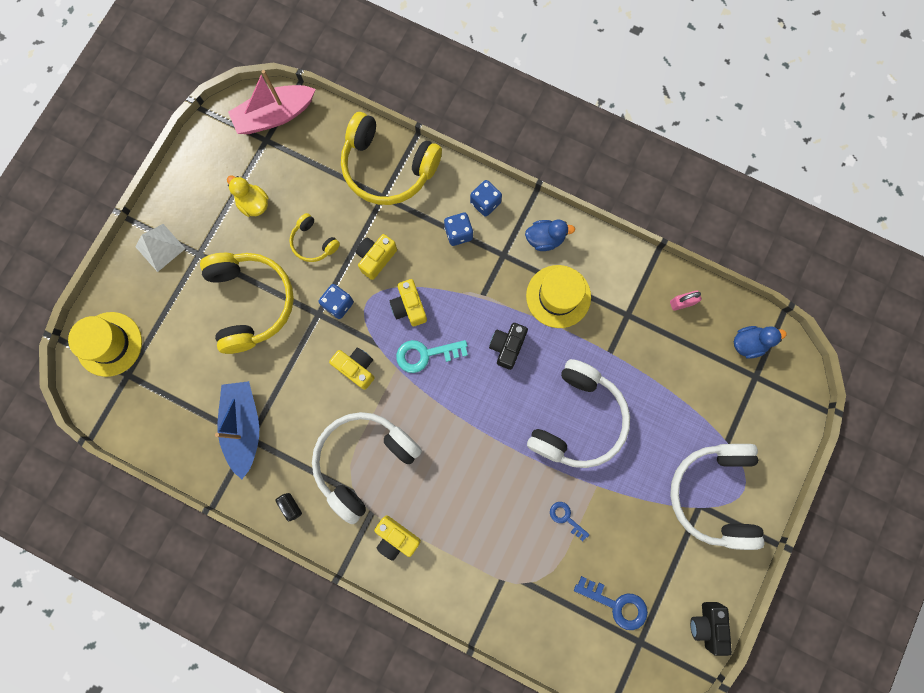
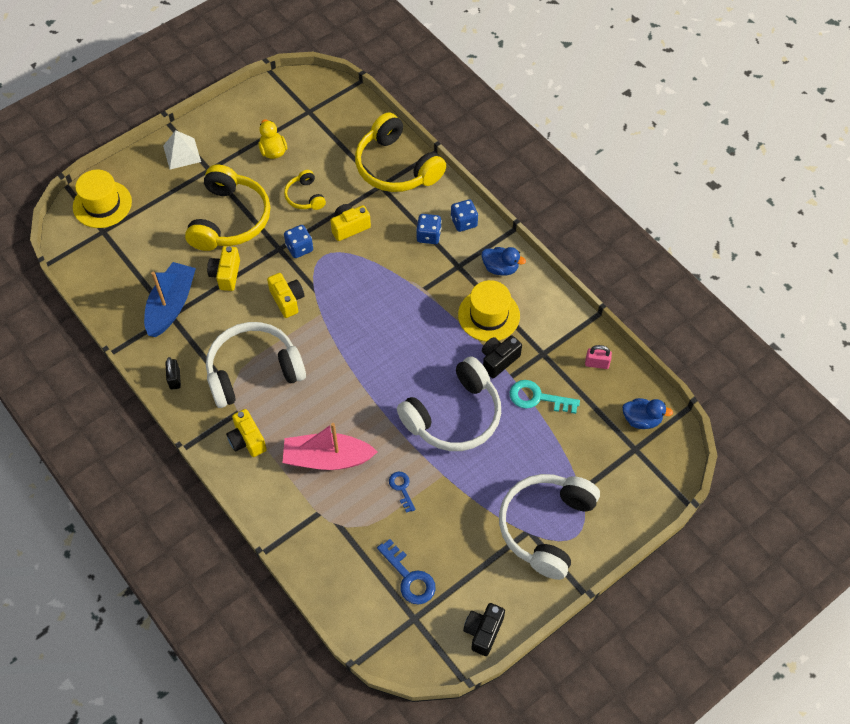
camera: 25 degrees right, 20 degrees down
(275, 116) = (326, 97): pink boat -> pink boat (327, 458)
(409, 307) = (357, 273): yellow camera -> yellow camera (226, 275)
(425, 354) = (350, 313): turquoise key -> turquoise key (537, 398)
(507, 347) = (423, 335): black camera -> black camera (498, 360)

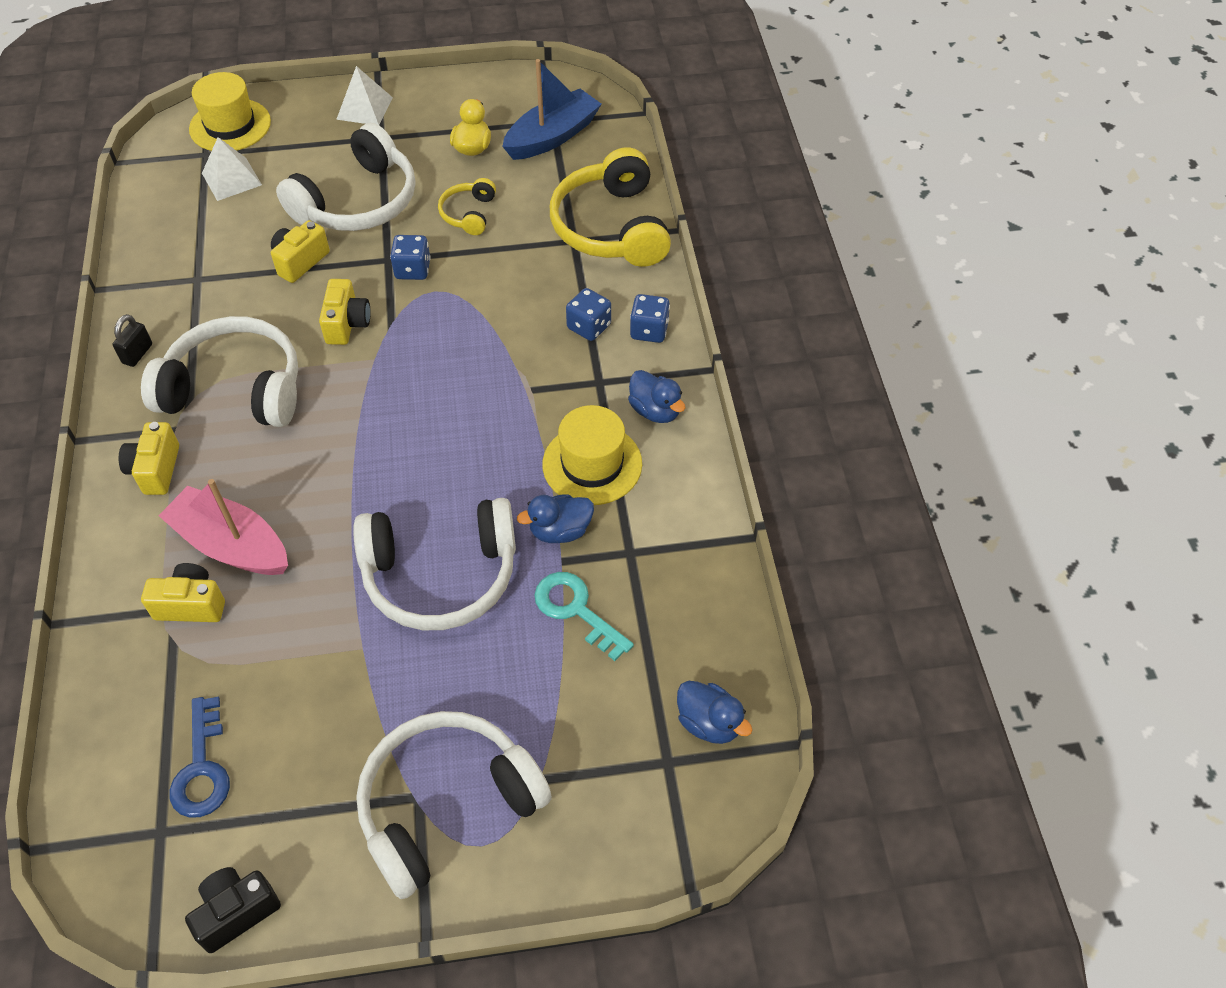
camera: 30 degrees right, 5 degrees down
(135, 240) = (231, 179): none -> white pyramid
(171, 305) = (208, 268): blue boat -> blue boat (552, 137)
(230, 219) = (357, 201): yellow headphones -> white headphones
(349, 227) = (494, 272): yellow camera -> yellow camera (191, 605)
(401, 488) = (292, 636): blue key -> none
(498, 360) = (560, 531): black camera -> blue duck
(597, 363) = (699, 605): pink padlock -> none

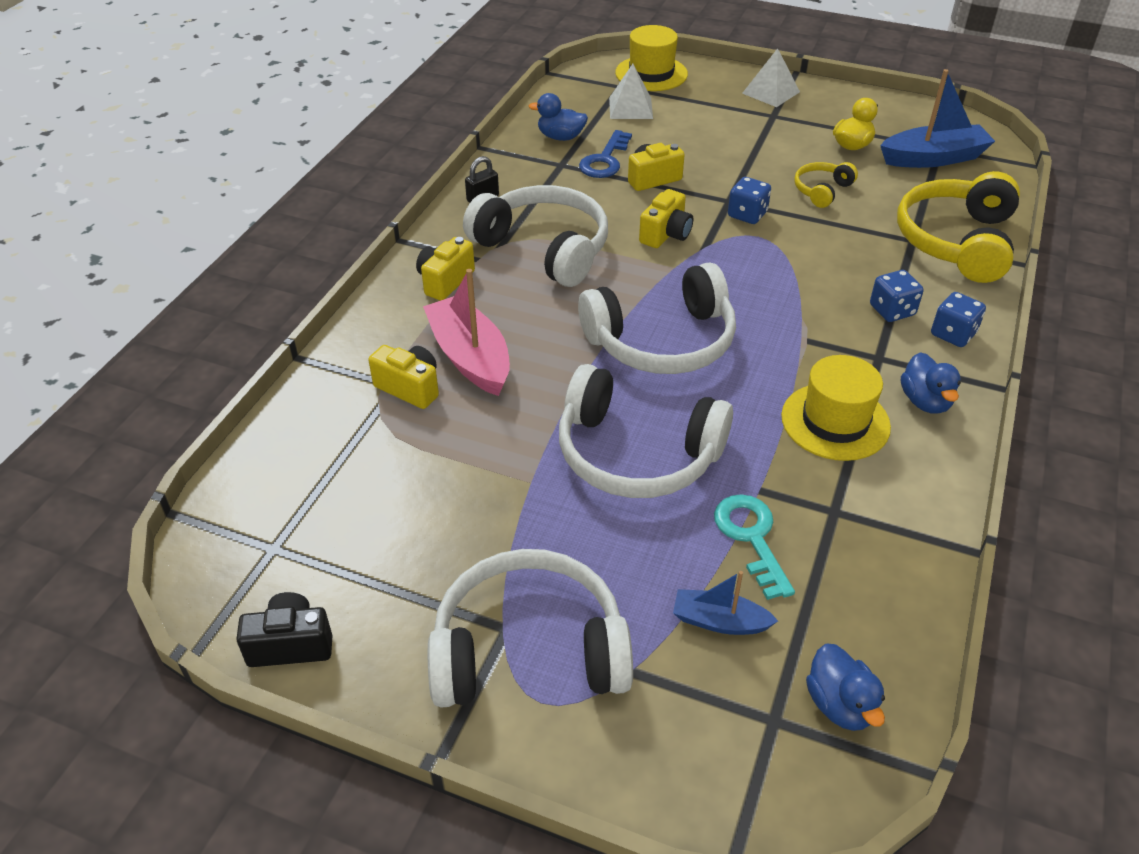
camera: 30 degrees right, 10 degrees down
(202, 768) = (338, 514): blue key -> blue key (605, 160)
(357, 201) = (727, 153): white headphones -> white headphones (662, 341)
(560, 531) = (772, 464): blue duck -> blue duck (560, 137)
(587, 699) = (719, 621): none -> blue boat

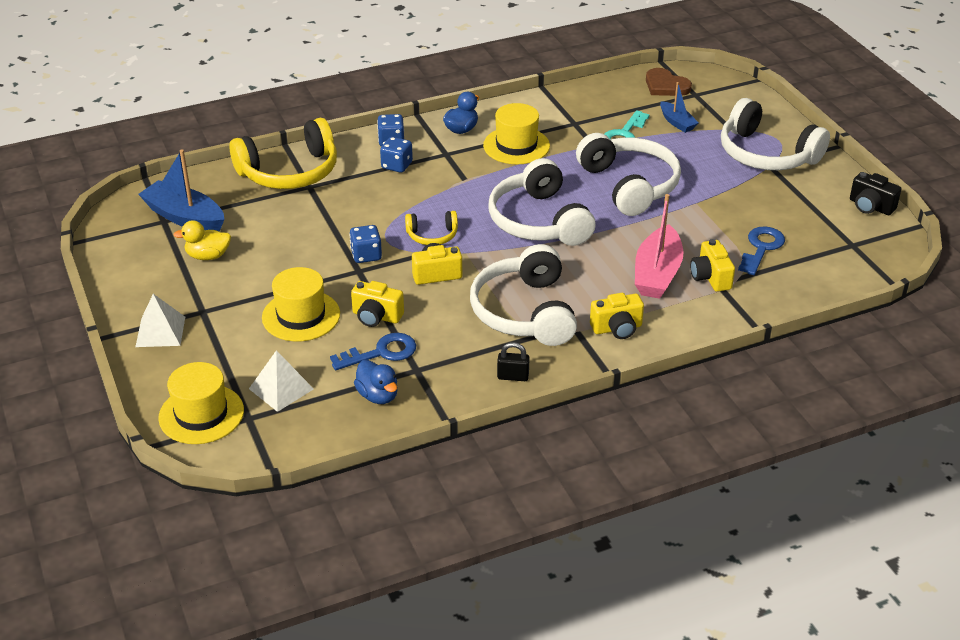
camera: 135 degrees left, 5 degrees down
(387, 464) = (761, 248): none -> blue key
(662, 341) = (539, 221): white headphones -> white headphones turned 135 degrees counterclockwise
(705, 149) = (301, 316): none -> yellow hat
(822, 190) = (293, 241): yellow headphones -> yellow headphones (432, 235)
(840, 705) = (666, 85): blue duck -> brown heart

